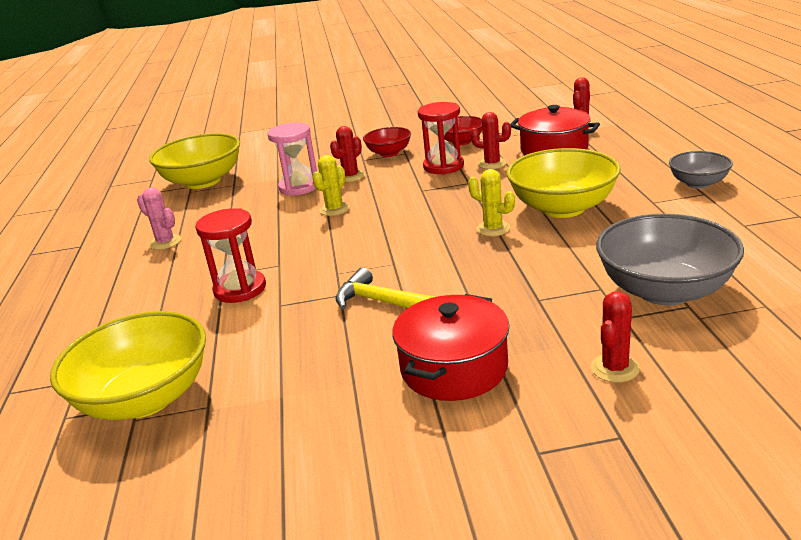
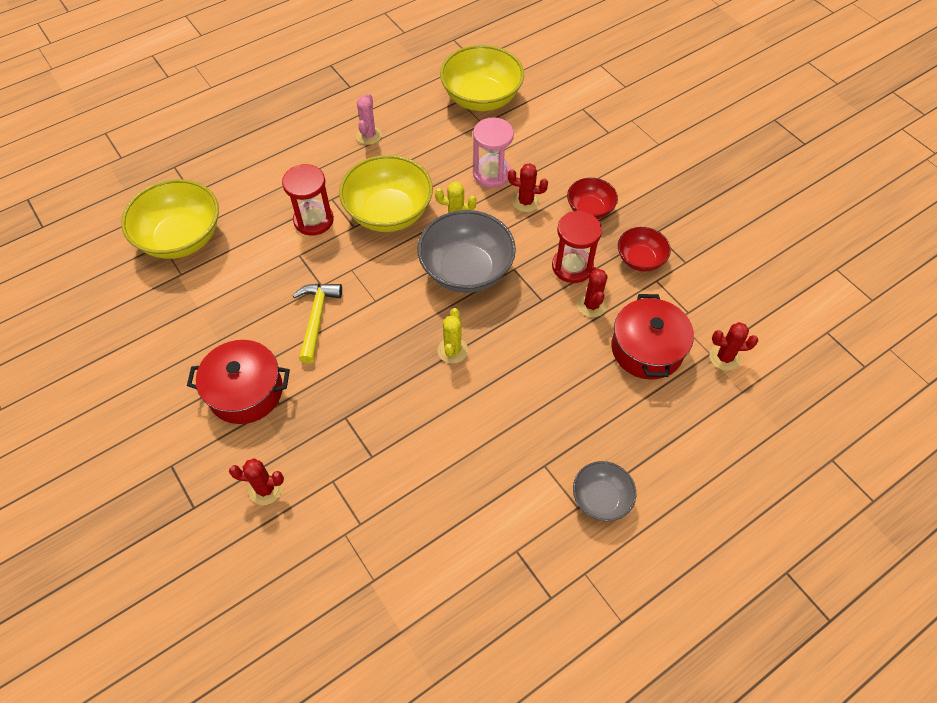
camera: 60 degrees right, 30 degrees up
(562, 208) = (509, 393): yellow bowl -> yellow bowl (389, 213)
(664, 290) = (379, 503): grey bowl -> grey bowl (466, 270)

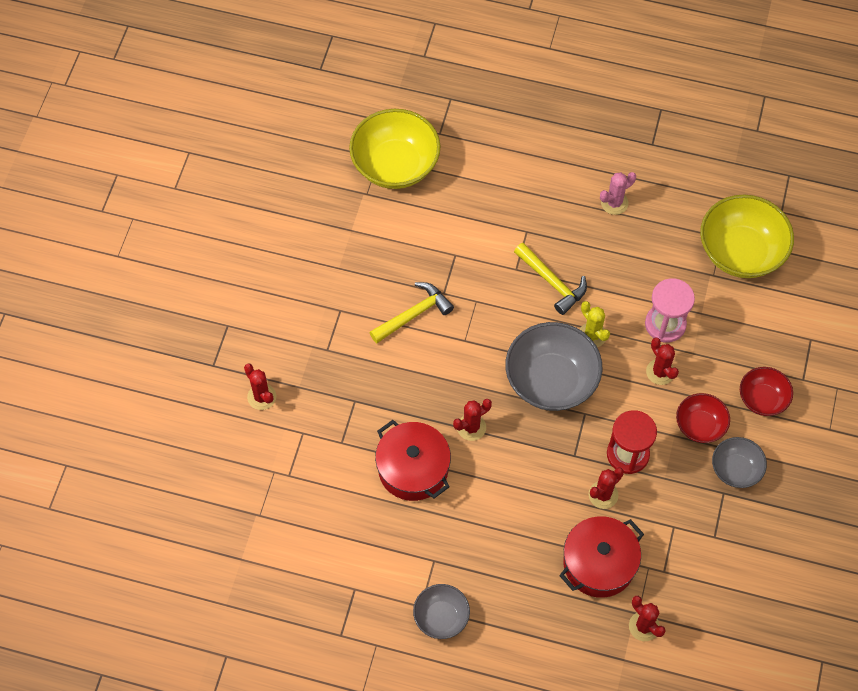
camera: 50 degrees right, 5 degrees up
(245, 391) = (317, 321): red pot -> red pot (413, 469)
(313, 220) = (495, 237): red hourglass -> none
(389, 213) = (552, 282): yellow bowl -> yellow hammer
(452, 350) = (471, 427): yellow cactus -> red cactus
(640, 259) = (683, 500): red bowl -> red bowl (762, 399)
(643, 213) = (736, 469): none -> grey bowl

